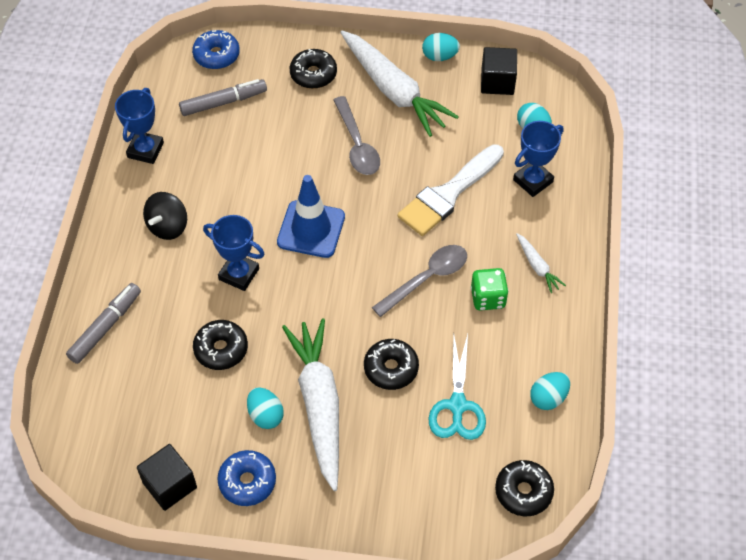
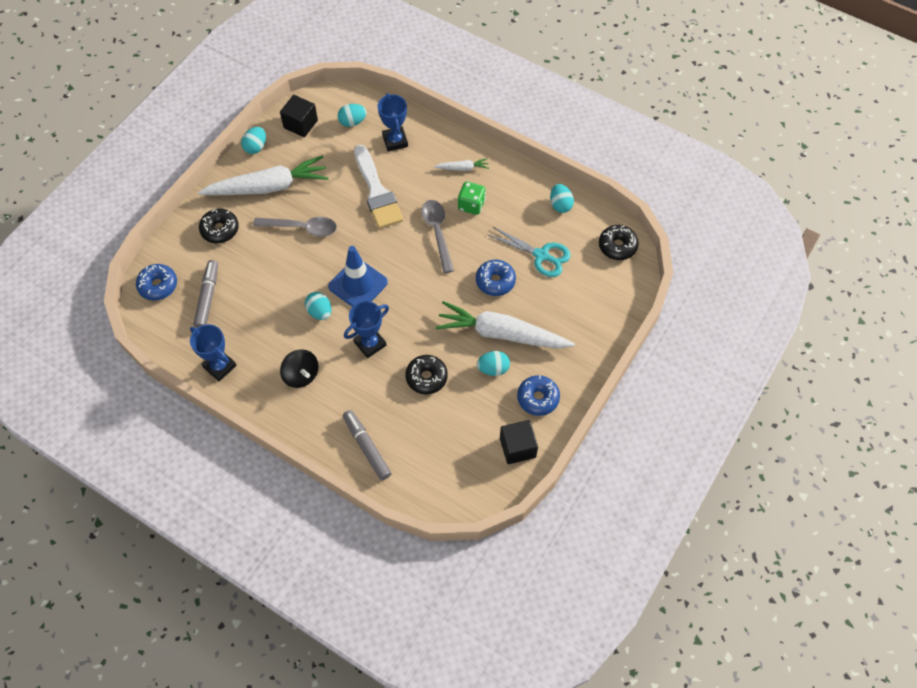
camera: 65 degrees left, 5 degrees up
(256, 209) = (320, 312): none -> turquoise egg
(391, 368) = (495, 281): black donut -> blue donut

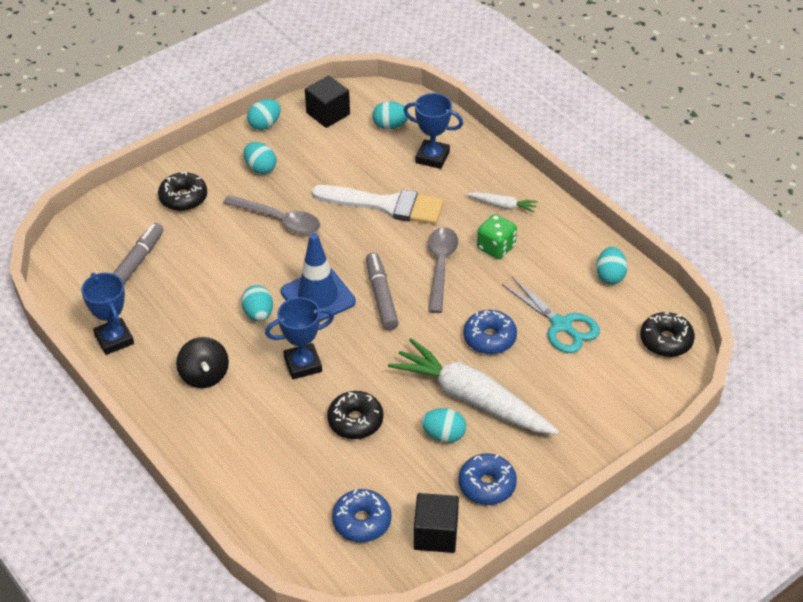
camera: 20 degrees right, 15 degrees down
(158, 285) = (86, 237): blue donut -> blue donut (362, 521)
(268, 186) = (260, 168): white carrot -> turquoise egg
(367, 447) = (246, 477): grey marker -> grey marker (381, 296)
(377, 192) = (386, 205): white brush -> white brush turned 75 degrees counterclockwise
(395, 141) = (432, 157): blue trophy -> blue trophy turned 75 degrees counterclockwise

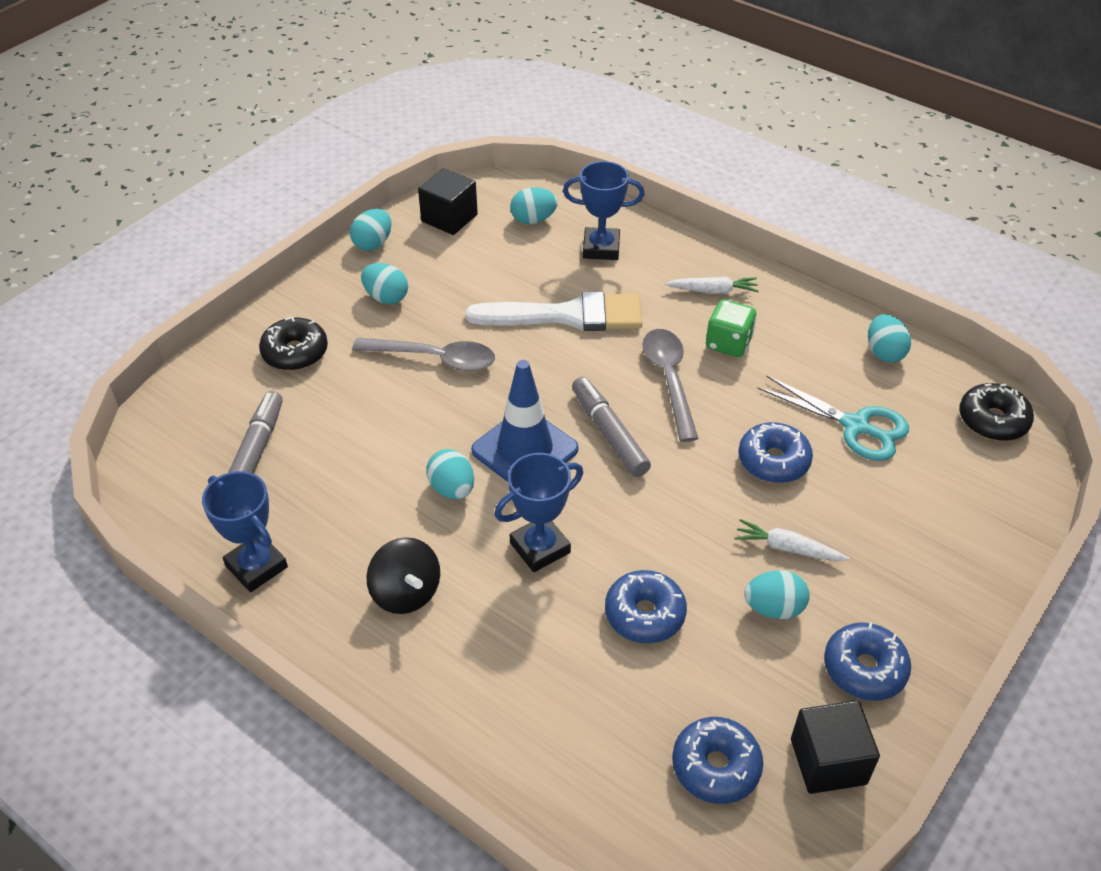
camera: 15 degrees left, 0 degrees up
(355, 421) = (644, 614): black donut -> blue donut
(471, 398) = (787, 548): white carrot -> white carrot, size x0.43

